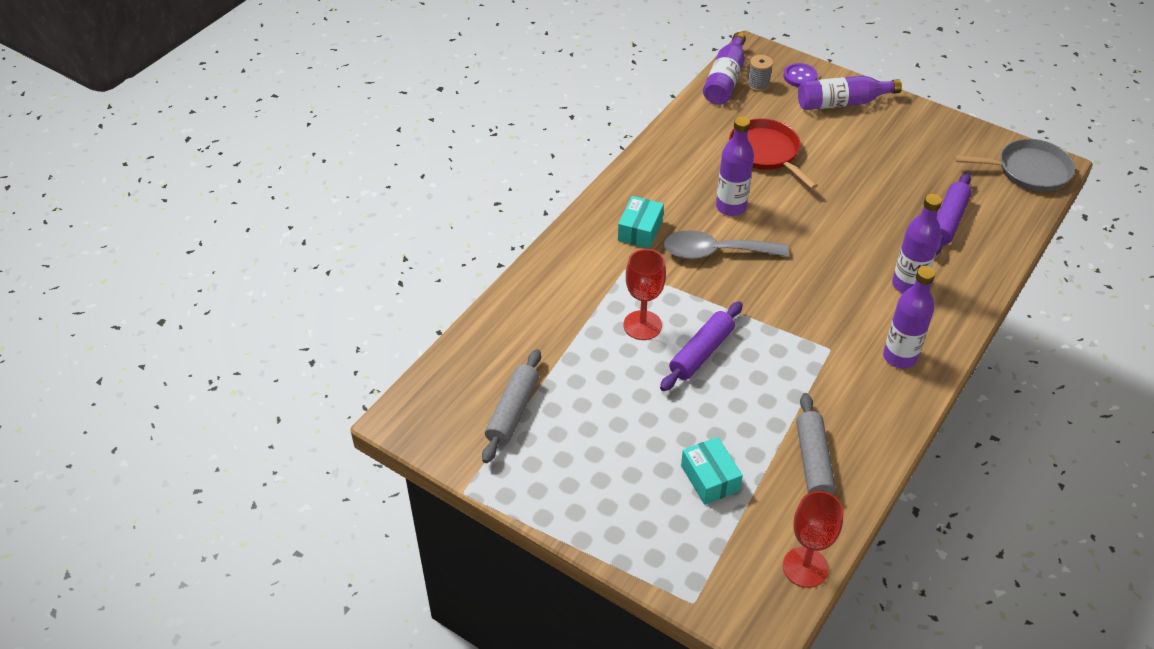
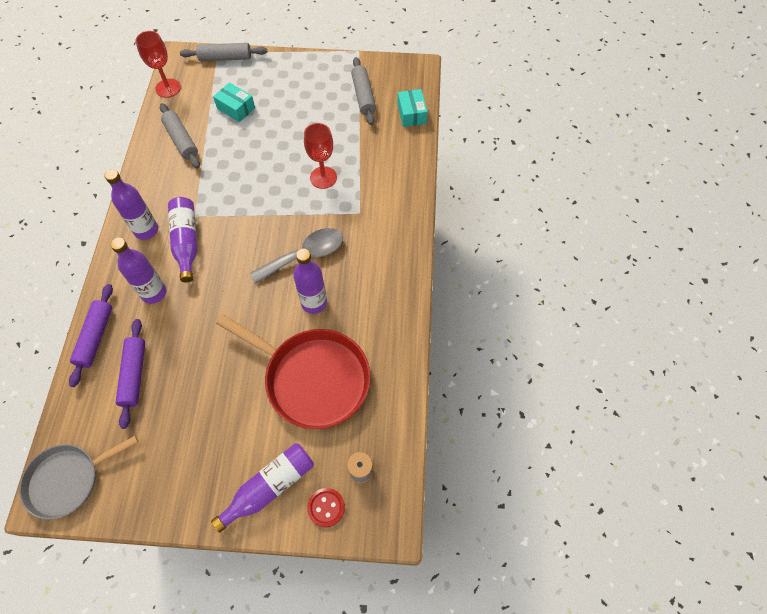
camera: 150 degrees right, 15 degrees up
(640, 230) = (368, 248): turquoise box -> turquoise box (411, 114)
(685, 584) = (225, 58): none -> grey rolling pin
(701, 353) = (276, 176): purple rolling pin -> purple rolling pin (95, 337)
(725, 80) = (395, 460): purple bottle -> purple bottle (186, 242)
(766, 152) = (313, 378): red pan -> red pan, size x1.53
(800, 76) = (326, 507): purple button -> red button

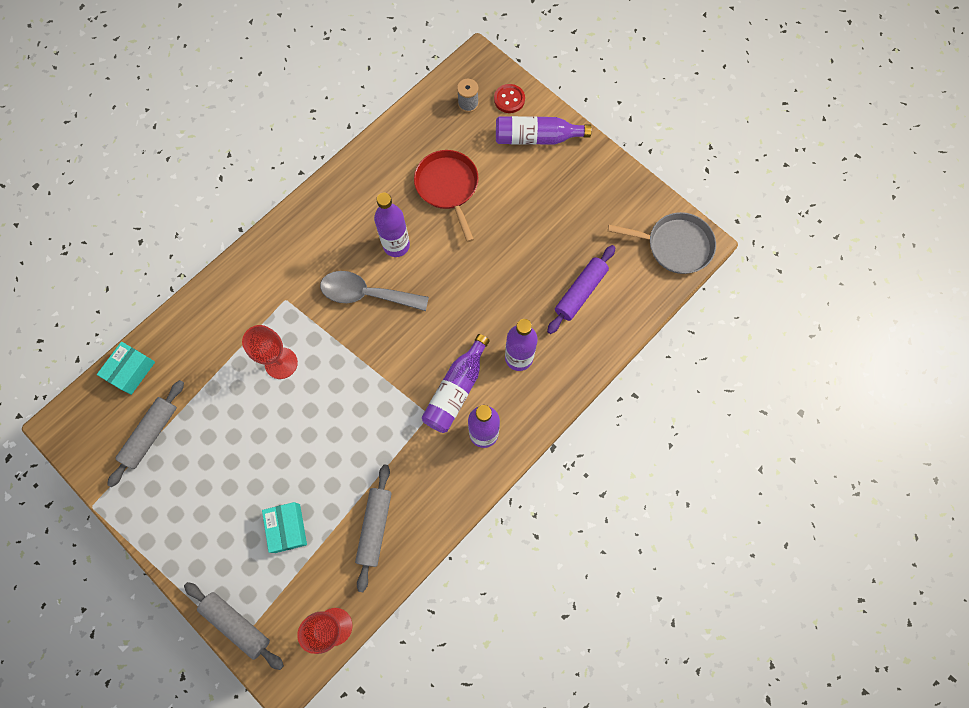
camera: 140 degrees left, 10 degrees up
(95, 337) = (592, 351): purple rolling pin -> none
(313, 378) = (448, 187): red pan -> red pan, size x0.65

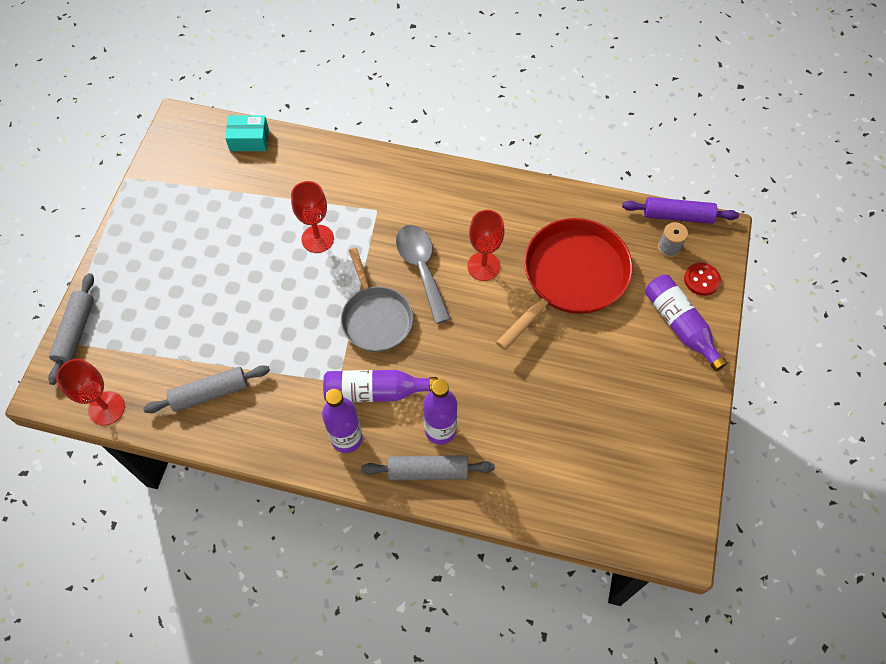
camera: 60 degrees right, 10 degrees down
(151, 434) = (204, 182): grey rolling pin -> grey rolling pin (428, 471)
(287, 528) = (175, 324): turquoise box -> none
(396, 245) = (483, 266): purple bottle -> red goblet
(448, 187) = (571, 276): red pan -> red pan, size x1.53
(580, 292) = (544, 452): purple rolling pin -> purple rolling pin (677, 216)
(675, 245) = (660, 521): grey pan -> grey pan (376, 318)

